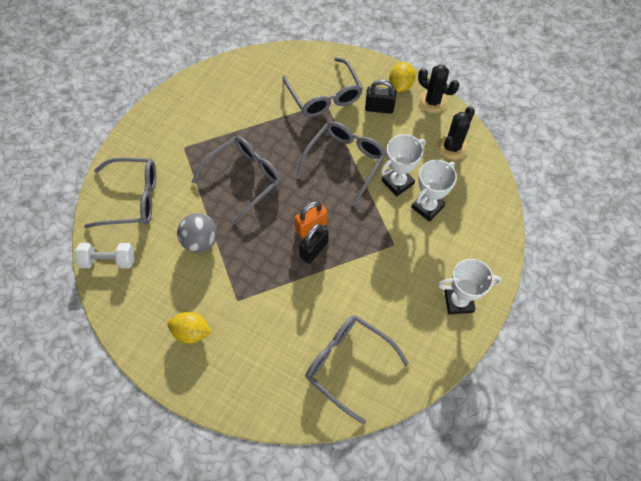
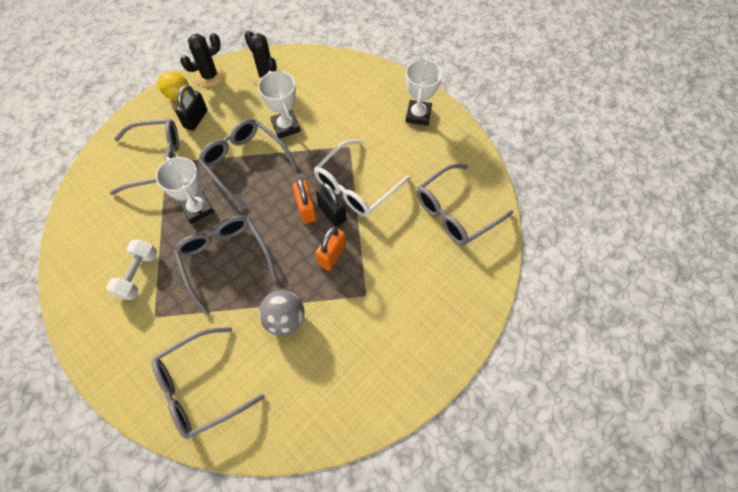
camera: 75 degrees left, 0 degrees up
(108, 260) = (274, 428): white dumbbell -> white dumbbell (138, 274)
(132, 198) = (200, 388): grey glasses -> grey glasses turned 135 degrees counterclockwise
(192, 332) = (388, 347): yellow lemon -> none
(270, 261) = (332, 255): none -> orange padlock
(349, 262) = (355, 187): none -> white glasses
(427, 207) = (320, 111): white trophy -> white trophy (197, 209)

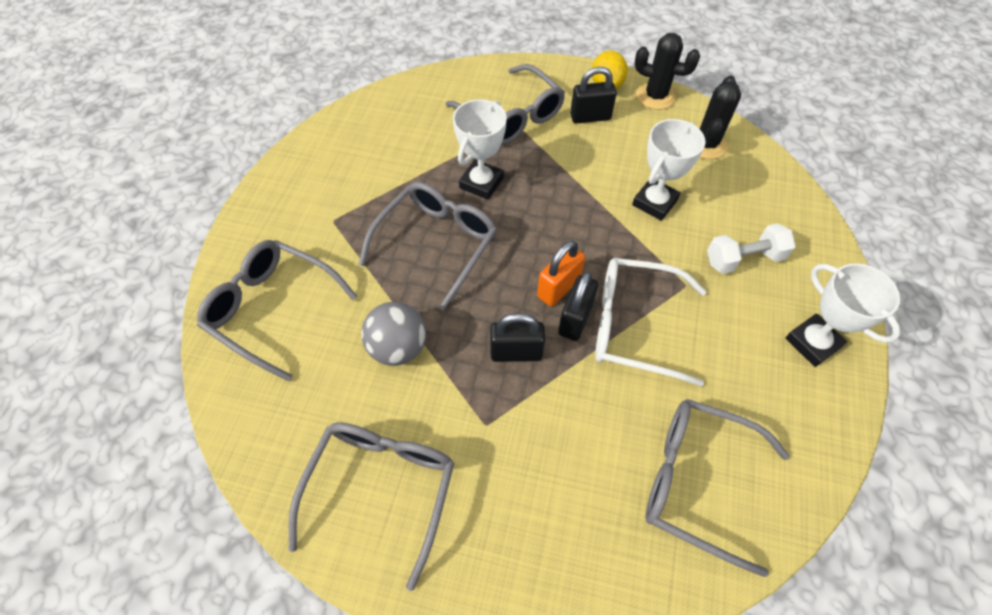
camera: 60 degrees right, 5 degrees down
(138, 274) = (371, 178): white dumbbell -> white dumbbell (744, 259)
(244, 163) = (572, 191): grey glasses -> grey glasses (381, 488)
(332, 255) = (516, 352): orange padlock -> black padlock
(418, 115) = (812, 343): white trophy -> white trophy turned 75 degrees clockwise

